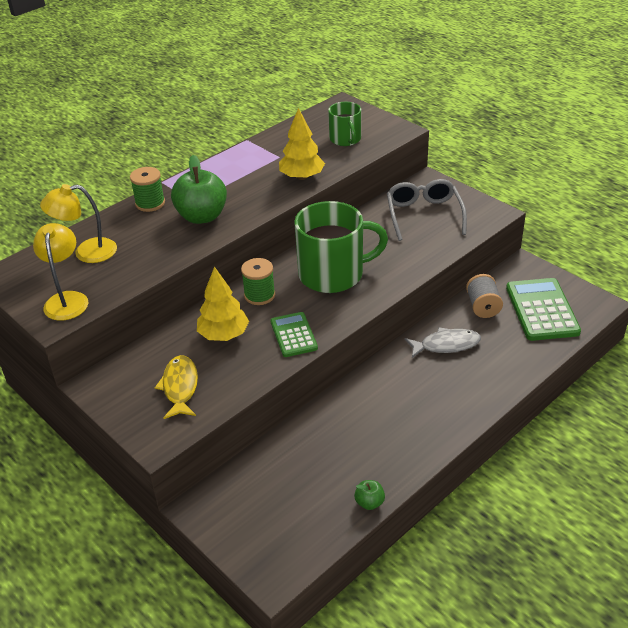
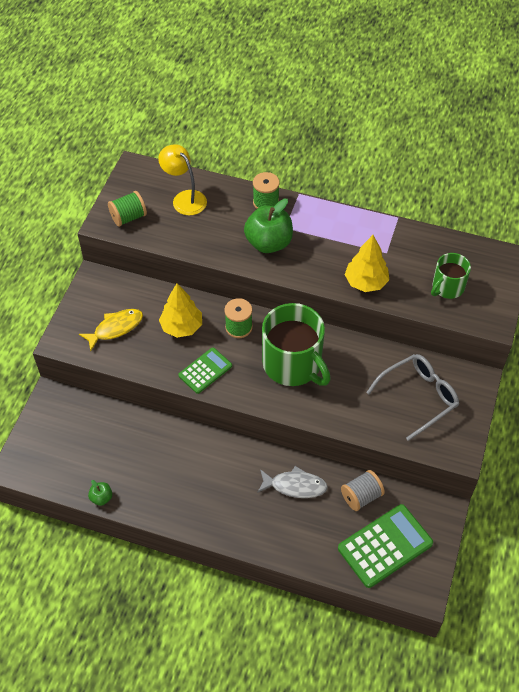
camera: 60 degrees right, 15 degrees up
(67, 299) = (128, 217): yellow lamp -> green spool
(446, 345) = (295, 486): grey fish -> grey fish turned 45 degrees counterclockwise

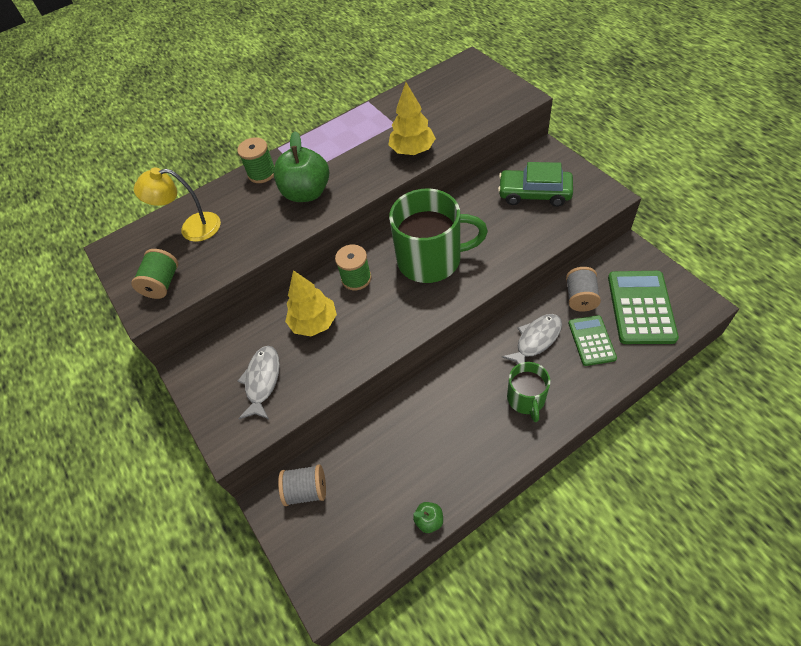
camera: 45 degrees left, 0 degrees up
(72, 412) = (306, 490): none -> grey spool
(115, 328) = (262, 381): yellow fish -> grey fish
(205, 371) = (380, 330): green calculator -> green calculator (591, 340)
(418, 397) = (534, 194): grey glasses -> green car
(447, 287) = (464, 106): green mug -> green mug (526, 399)

